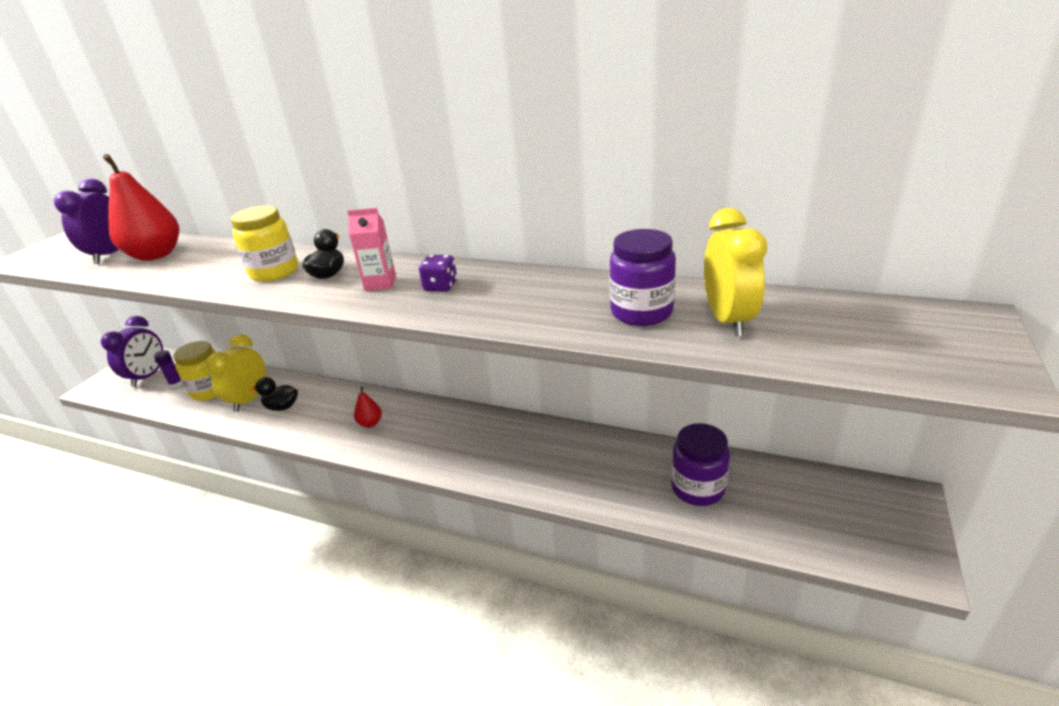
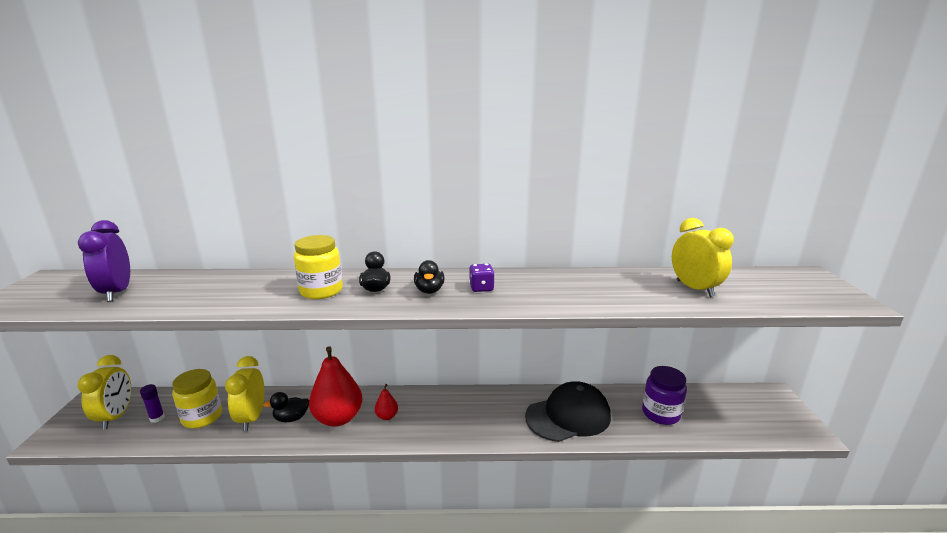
camera: 25 degrees left, 10 degrees down
(148, 376) = (116, 416): purple clock -> yellow clock
(156, 255) = (174, 288): red pear -> red pear (338, 418)
(380, 283) = (429, 290): pink carton -> black duck
(570, 465) = (568, 416): none -> black cap
(641, 312) = (639, 290): purple jar -> none

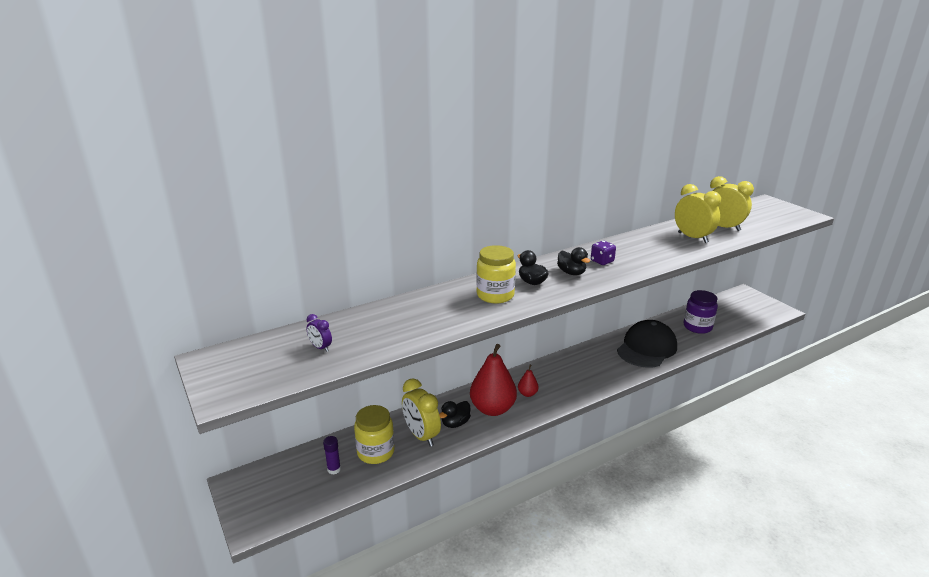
camera: 30 degrees left, 5 degrees up
(116, 416) = (289, 484): yellow clock -> yellow clock (692, 237)
(117, 292) = (320, 347): purple clock -> purple clock, size x0.49

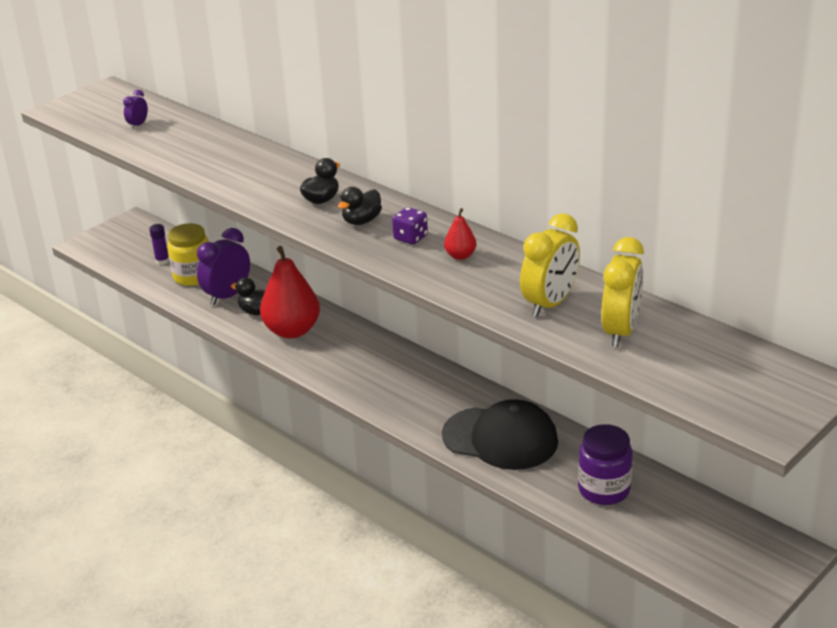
camera: 75 degrees right, 5 degrees up
(421, 436) = (227, 296): yellow clock -> purple clock
(495, 295) = (276, 184): yellow jar -> none
(527, 394) = (333, 350): red pear -> red pear (460, 256)

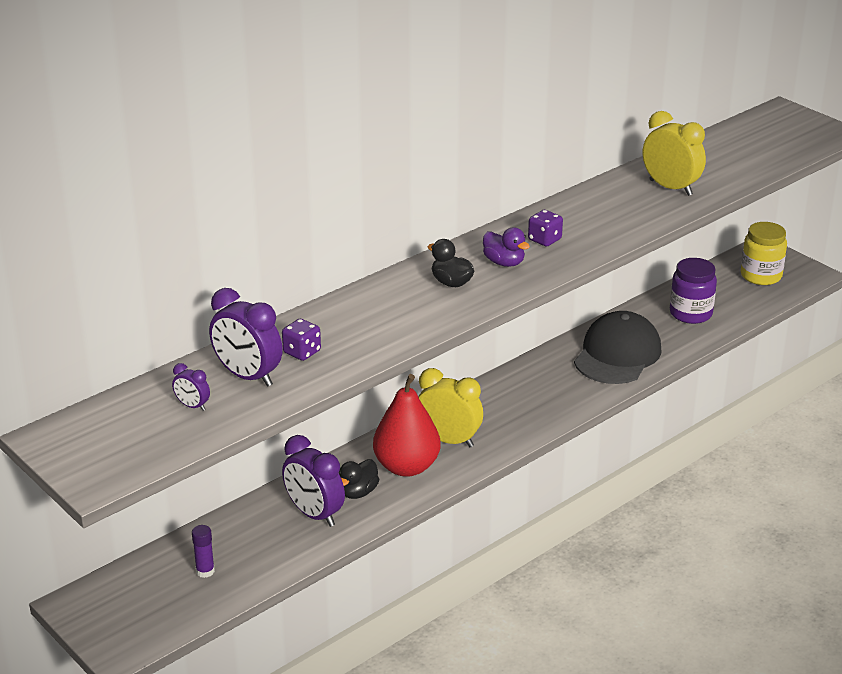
camera: 85 degrees left, 0 degrees up
(175, 138) = (248, 376): none -> purple clock
(193, 276) = (256, 543): yellow jar -> yellow jar (761, 276)
(208, 152) = (302, 352): none -> purple dice
(361, 221) = (504, 263): black duck -> purple duck
(460, 256) = (583, 219): red pear -> none
(620, 331) = (714, 165): yellow clock -> yellow clock (449, 440)

